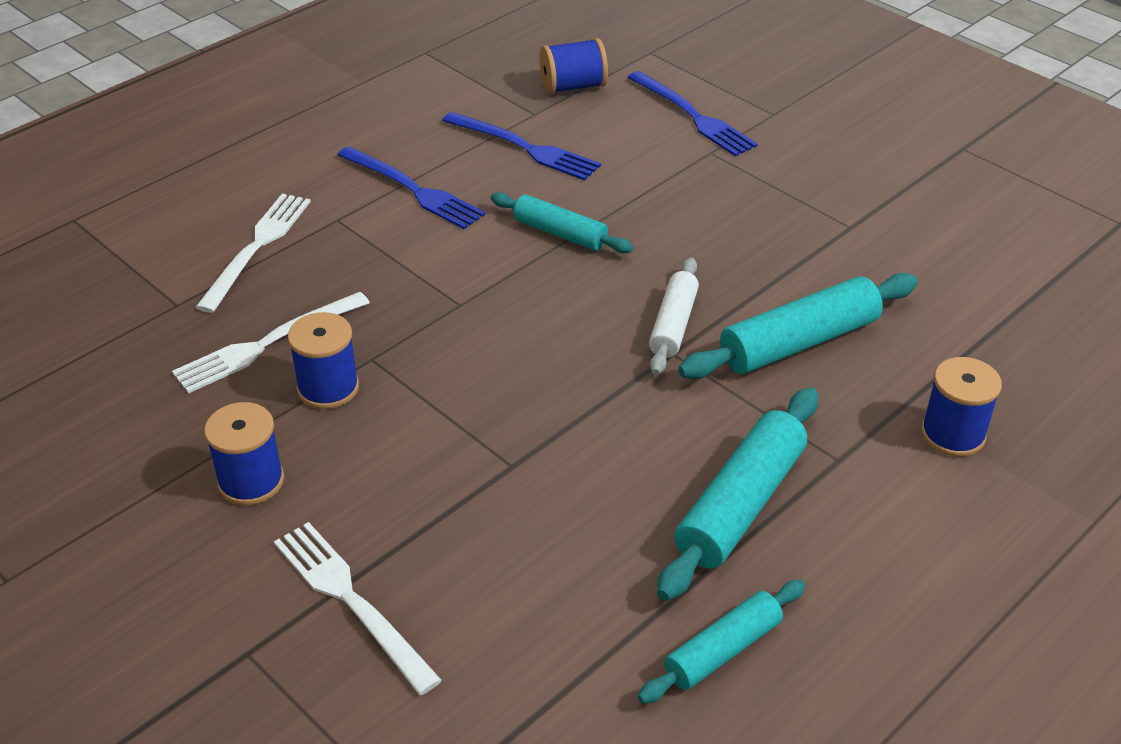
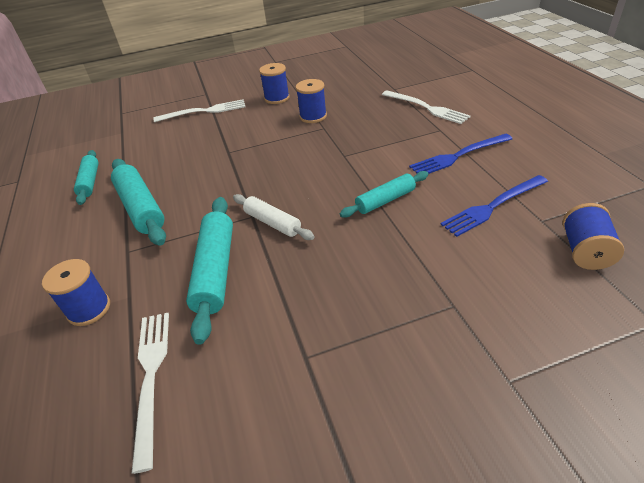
camera: 120 degrees right, 0 degrees up
(267, 343) = (352, 106): white fork -> white fork (151, 377)
(692, 116) = (518, 314): blue fork -> none

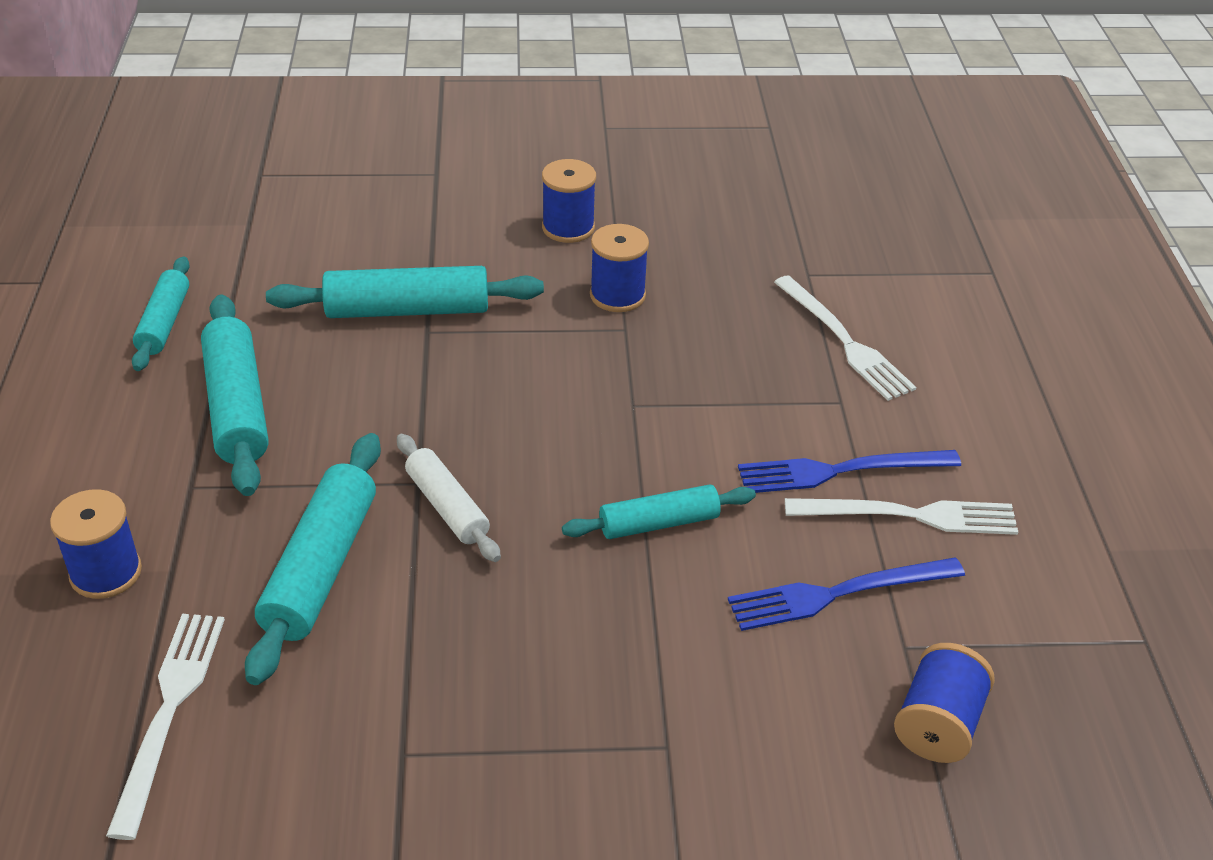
camera: 10 degrees right, 0 degrees up
(203, 111) = (416, 219): white fork -> white fork (909, 515)
(214, 146) = (407, 310): none -> turquoise rolling pin

